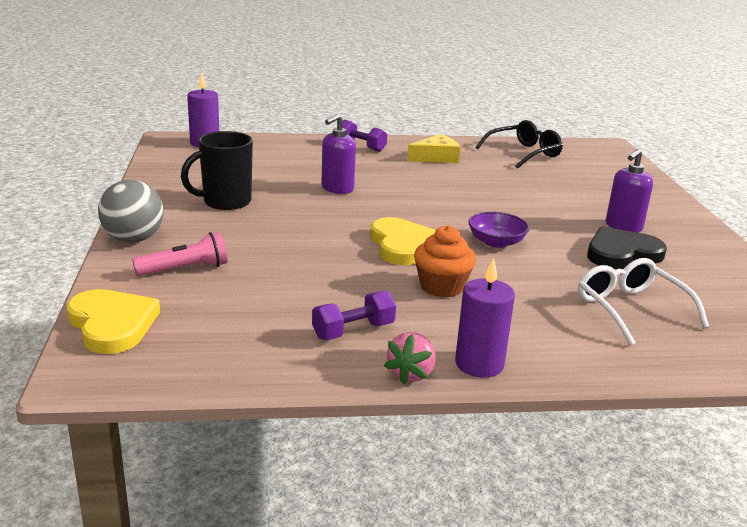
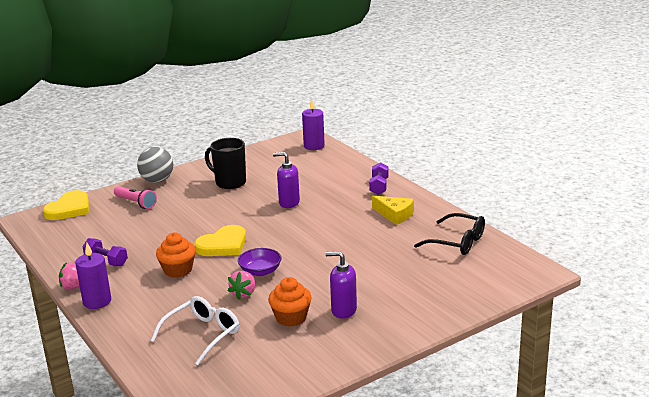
camera: 65 degrees right, 0 degrees up
(544, 263) = (244, 293): none -> pink strawberry
(621, 253) = (291, 318): black heart -> orange cupcake

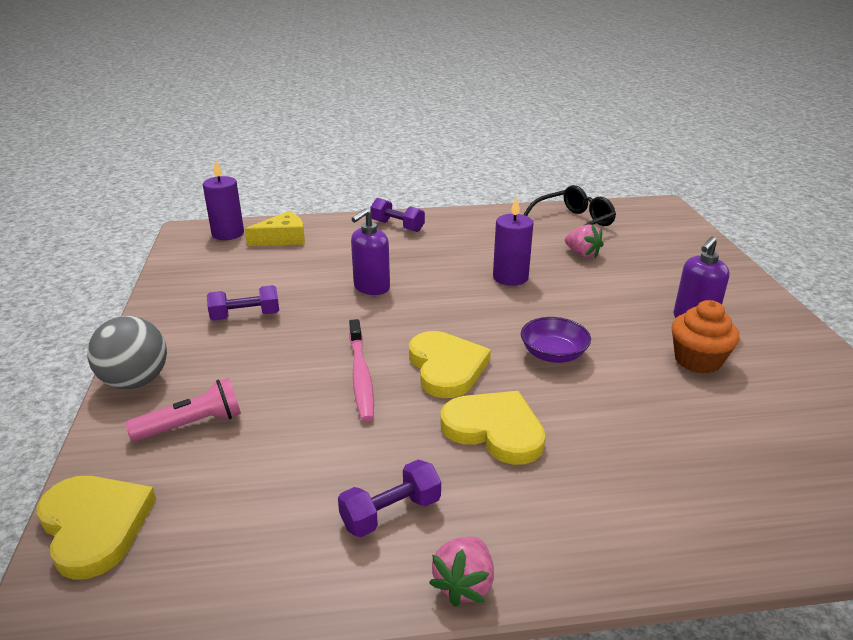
camera: 65 degrees left, 5 degrees up
(97, 301) = (547, 560): purple candle -> purple candle (510, 277)
(178, 270) = (495, 430): orange cupcake -> yellow heart
(198, 226) = (361, 376): none -> pink toothbrush
(202, 335) = (720, 449): white glasses -> none
(229, 182) = (245, 316): black mug -> purple dumbbell
(244, 293) = (611, 382): pink strawberry -> pink strawberry (582, 254)
(395, 215) = (479, 235): yellow cheese -> yellow cheese (283, 238)

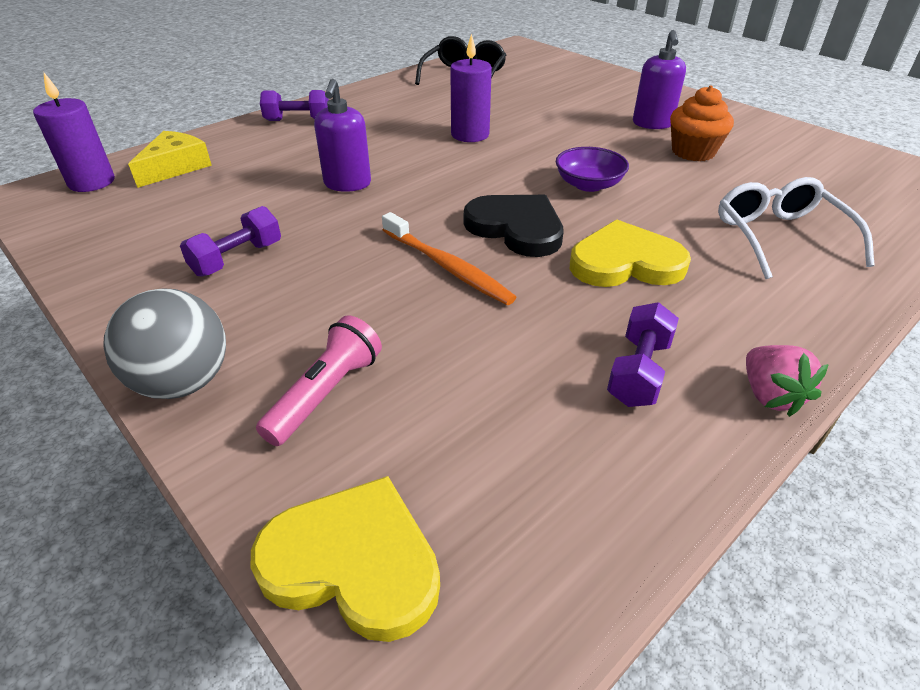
camera: 35 degrees left, 10 degrees up
(361, 376) = (447, 267): pink toothbrush -> orange toothbrush
(446, 367) = (516, 228): yellow heart -> black heart
(582, 254) = (505, 99): pink strawberry -> none
(669, 470) = (779, 237): none -> white glasses

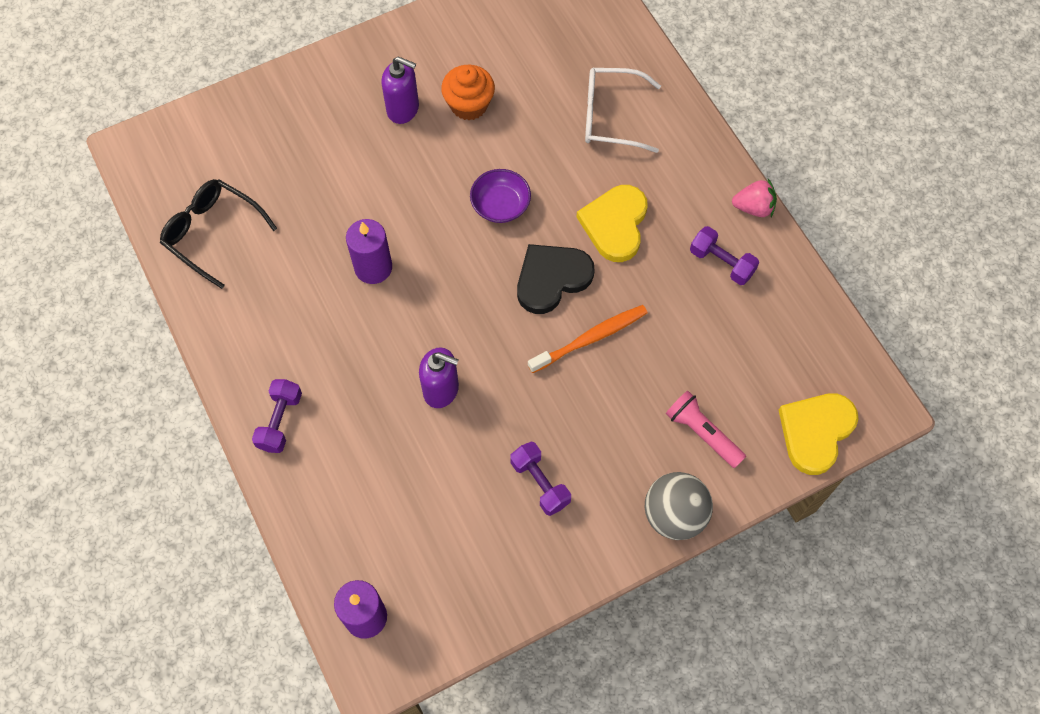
camera: 75 degrees left, 25 degrees up
(175, 167) = (357, 540): yellow cheese -> none

